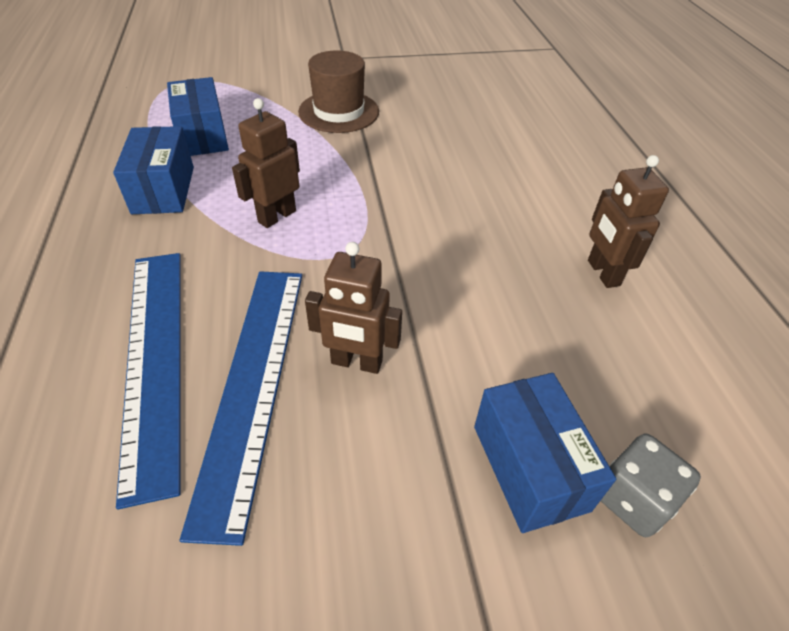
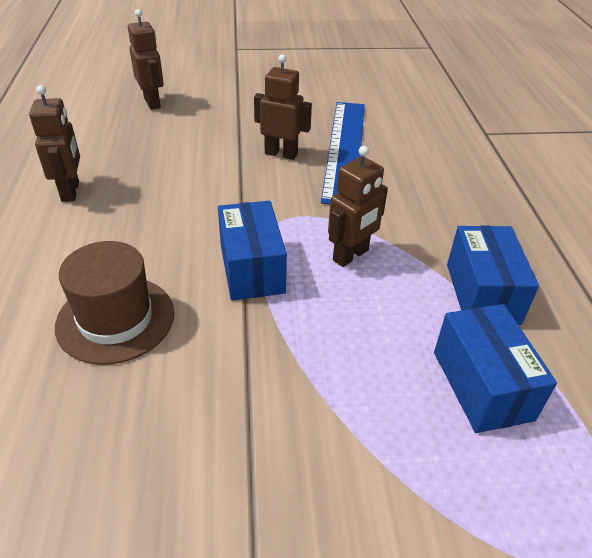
camera: 175 degrees left, 5 degrees down
(154, 359) = (411, 163): blue ruler -> none
(339, 112) = (282, 438): brown hat -> brown hat (115, 319)
(529, 467) = (196, 113): blue box -> blue box (252, 268)
(633, 499) = (152, 103): grey dice -> brown robot

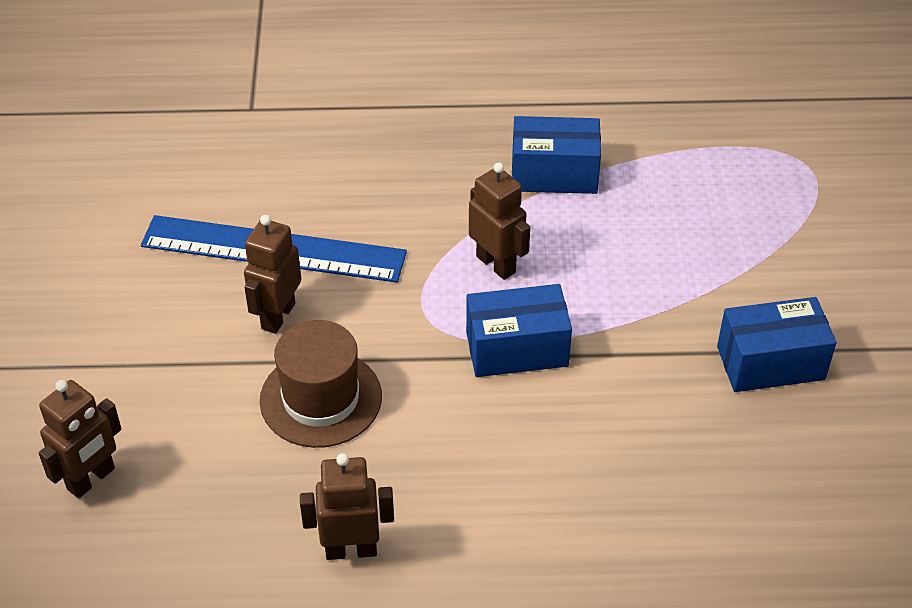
camera: 85 degrees left, 5 degrees up
(115, 319) = (598, 464): brown hat -> brown hat (321, 398)
(152, 103) = (91, 479): brown robot -> brown robot turned 150 degrees clockwise
(482, 385) = (666, 197): blue box -> blue box (770, 363)

